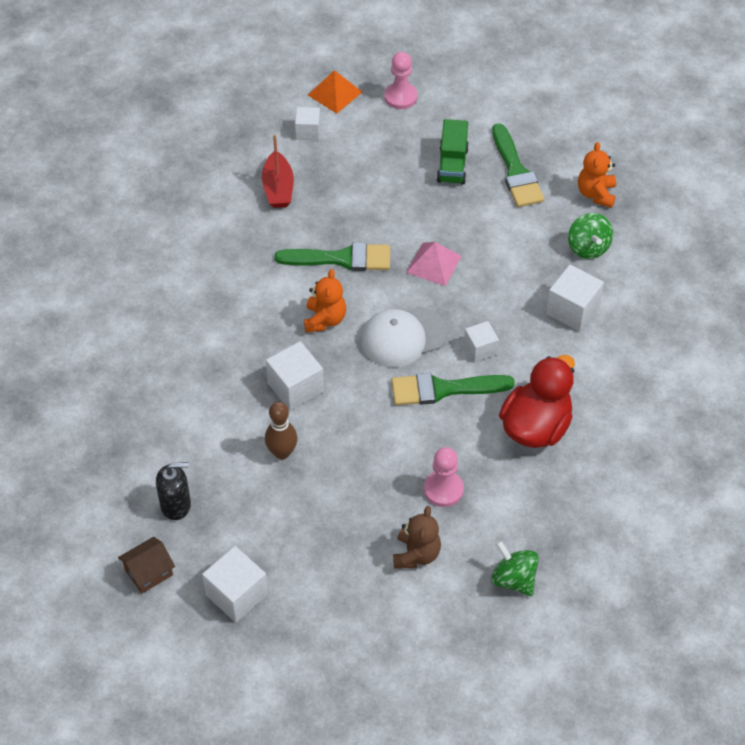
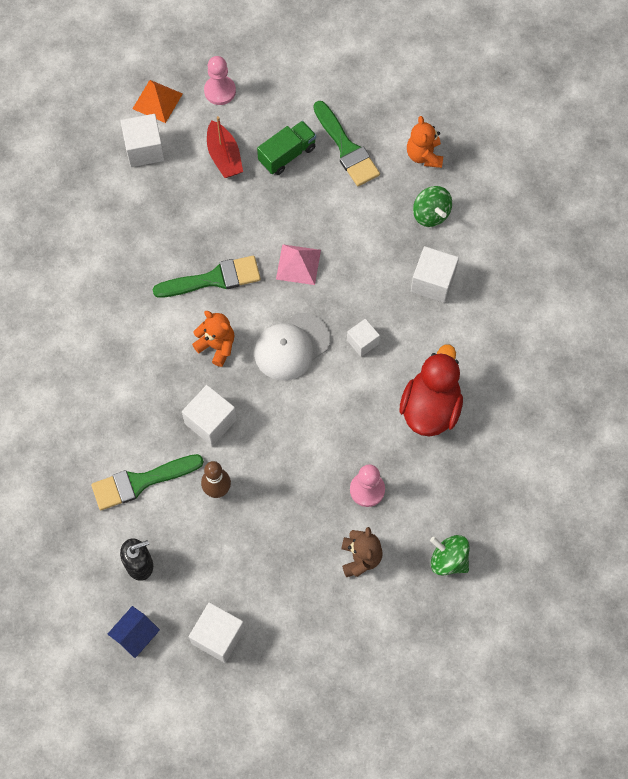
camera: 15 degrees left, 15 degrees up
(148, 572) = (135, 635): brown house -> blue house
(278, 188) = (134, 217): red boat -> red boat (224, 156)
(308, 131) = (144, 149): white cube -> white cube, size x1.58
(325, 320) = (217, 346): orange teddy bear -> orange teddy bear turned 45 degrees counterclockwise
(443, 389) = (341, 390): green brush -> green brush (141, 482)
(452, 165) = (287, 154): green truck -> green truck turned 120 degrees counterclockwise

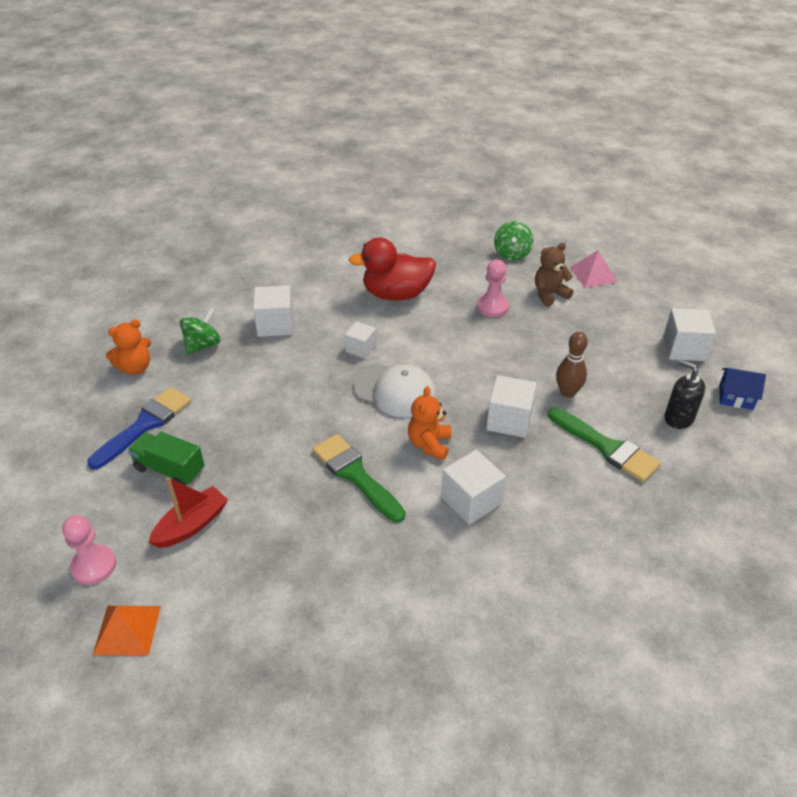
camera: 115 degrees left, 25 degrees down
(144, 149) = (209, 612): white cube -> white cube (471, 500)
(298, 264) = (303, 416): pink pyramid -> pink pyramid (593, 274)
(346, 148) = (145, 425): green brush -> blue brush

